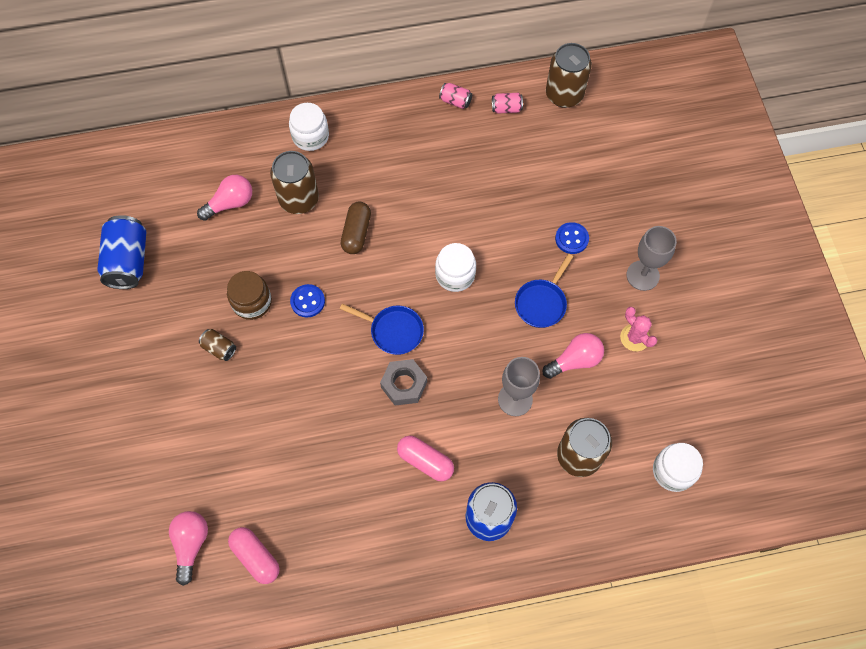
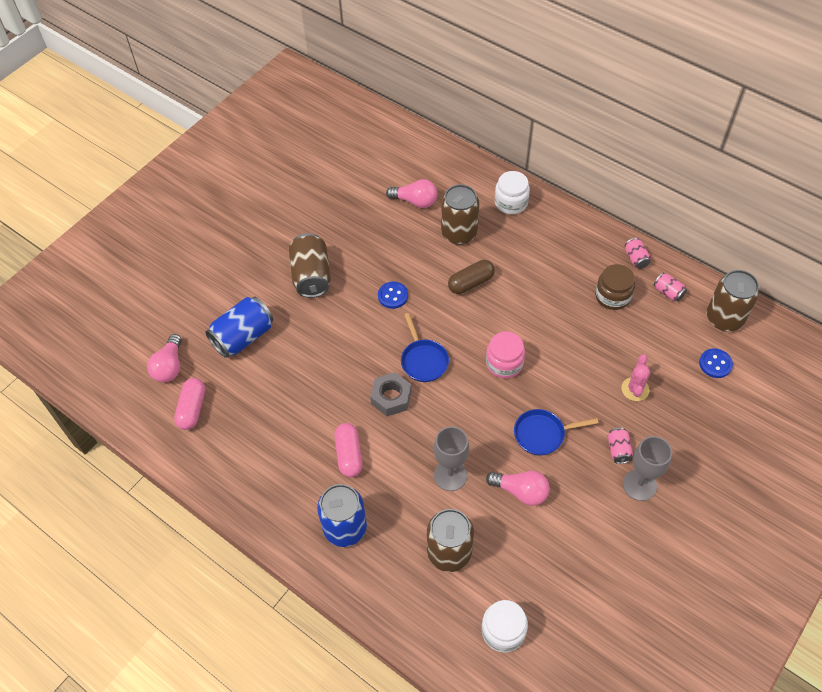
camera: 50 degrees right, 10 degrees down
(128, 261) = (320, 185): blue can -> blue can (243, 337)
(191, 544) = (169, 367): pink light bulb -> pink light bulb turned 135 degrees clockwise
(219, 348) = (311, 276): brown can -> brown can, size x2.03
(252, 302) = (360, 267): brown jar -> brown jar (612, 296)
(455, 275) = (504, 363): white jar -> pink jar
(571, 239) = (614, 414): blue button -> blue button (715, 364)
(602, 263) = (618, 450): none -> pink can
(634, 338) = (582, 519): pink cactus -> pink cactus (635, 389)

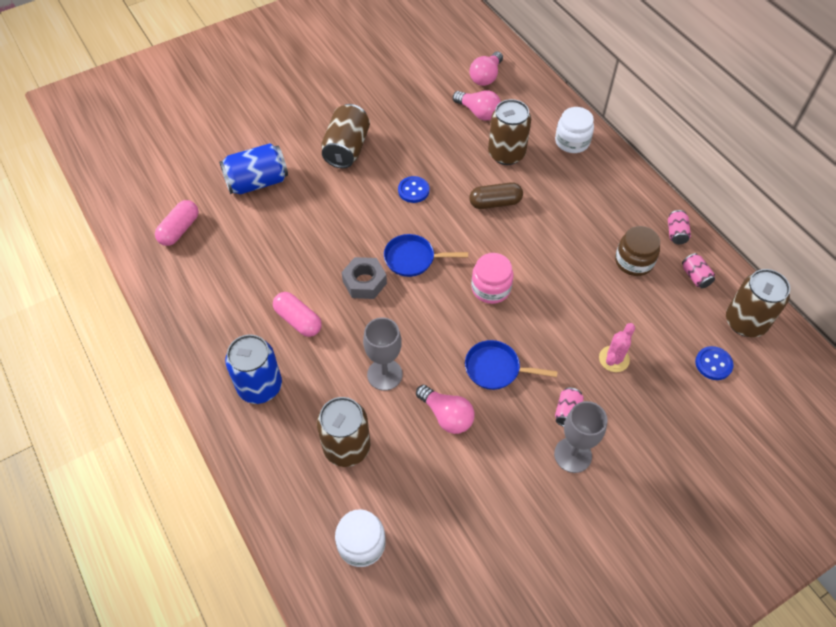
camera: 20 degrees right, 0 degrees up
(169, 367) = (179, 186): pink light bulb -> pink light bulb (486, 77)
(349, 455) = (298, 320): pink capsule -> pink capsule turned 60 degrees counterclockwise
(423, 360) = (413, 259): blue pan -> blue pan turned 90 degrees clockwise

